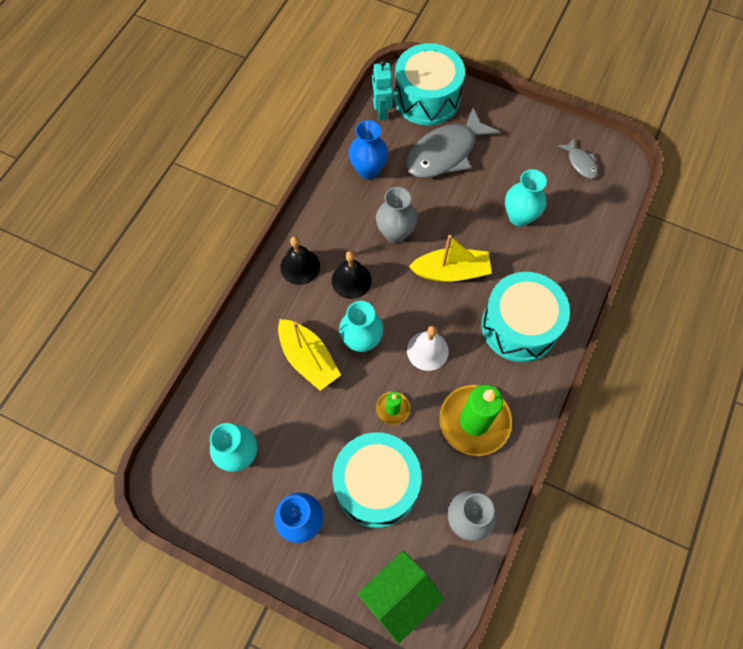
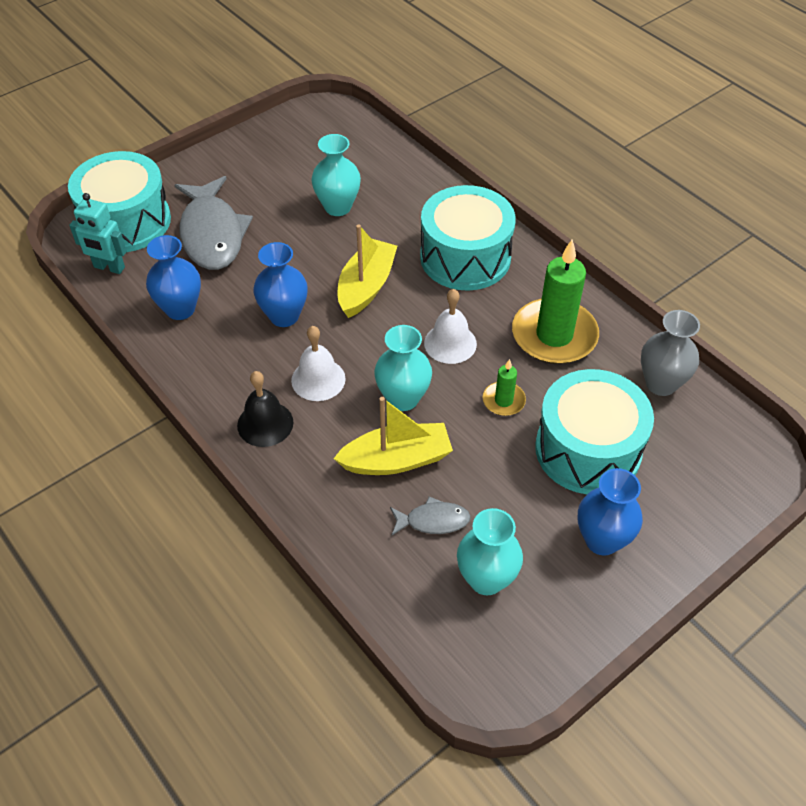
camera: 65 degrees left, 15 degrees down
(351, 280) = (318, 379): black bell -> white bell
(395, 233) = (284, 316): grey vase -> blue vase
(399, 596) = (724, 475): green house -> none
(580, 163) = (308, 138): grey fish -> grey fish (433, 521)

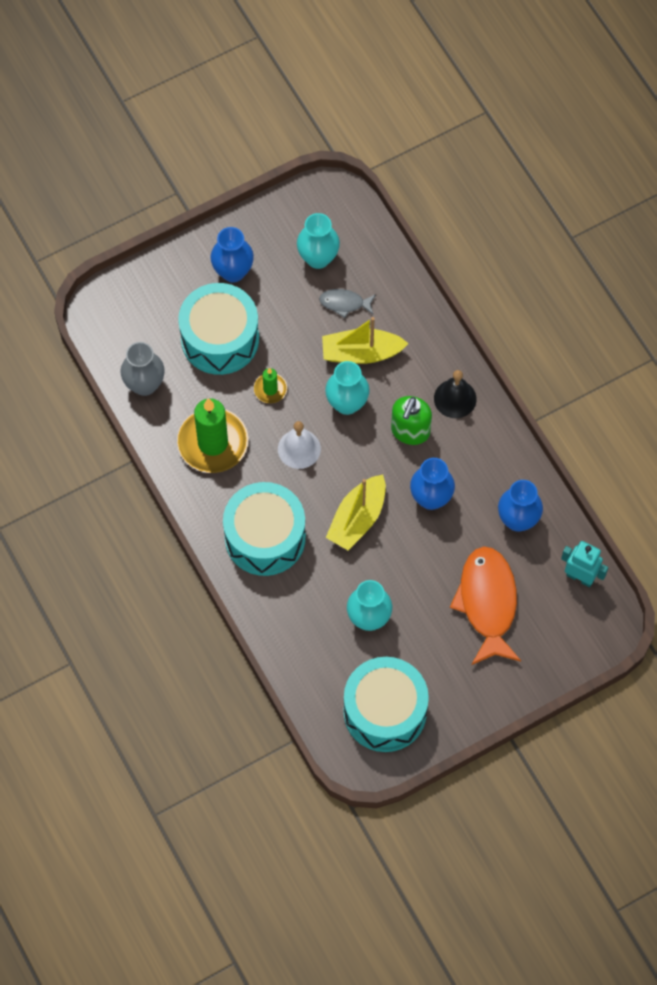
camera: 170 degrees left, 15 degrees up
(126, 221) = (566, 632): turquoise drum -> turquoise drum (385, 711)
(212, 234) = (487, 603): grey fish -> orange fish
(318, 379) = (410, 431): white bell -> green soap dispenser

